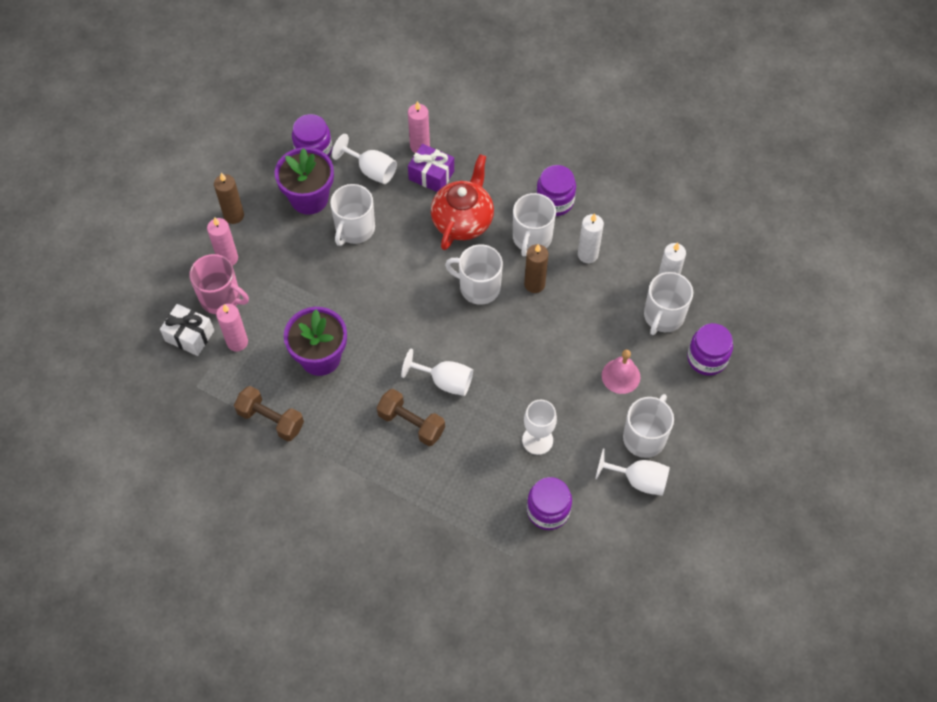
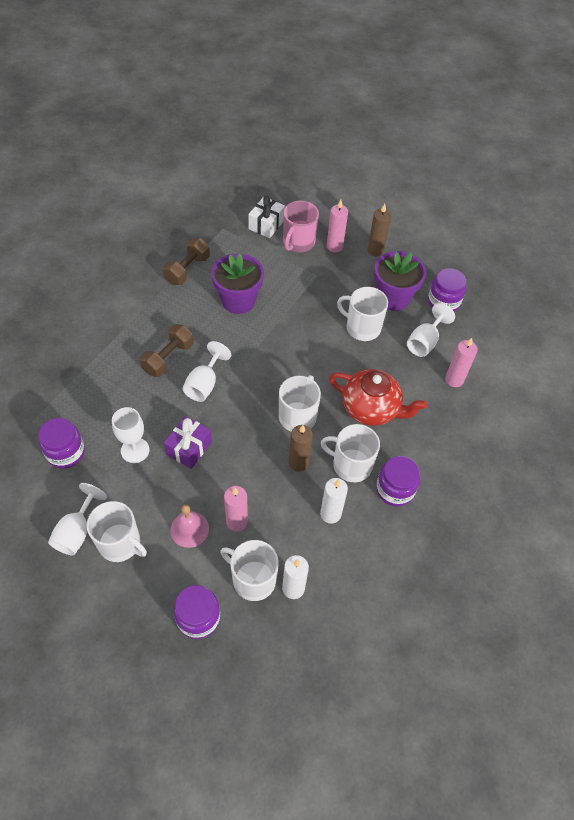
camera: 90 degrees right, 5 degrees down
(237, 342) = (258, 251): pink candle -> pink candle (237, 521)
(431, 175) = (421, 387): purple gift -> purple gift (189, 448)

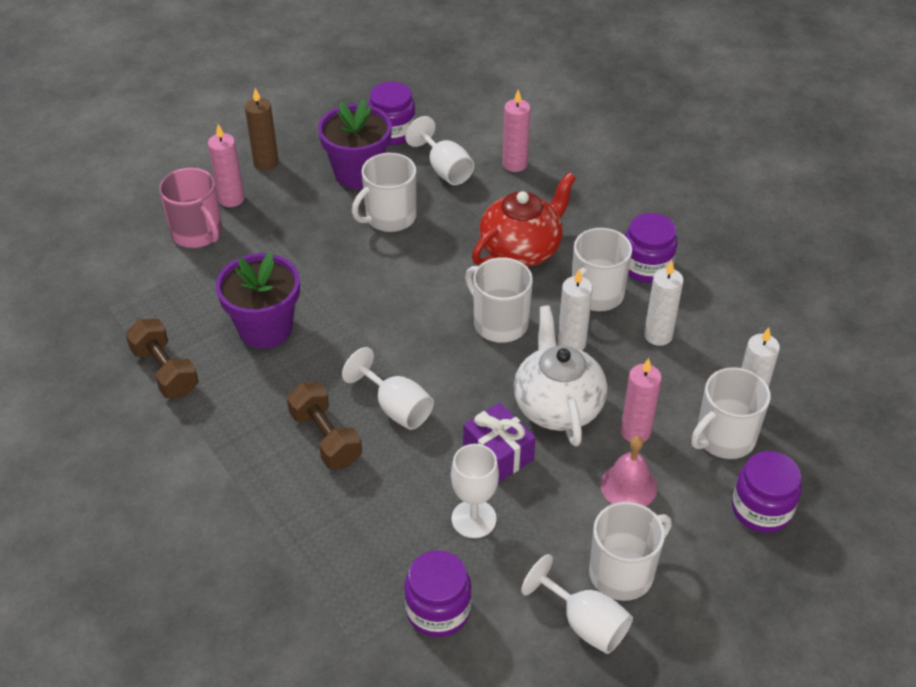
camera: 65 degrees left, 10 degrees down
(241, 469) = (557, 405): none -> white teapot
(266, 225) = (138, 256): white gift -> none
(298, 462) = (571, 343): brown candle -> white candle

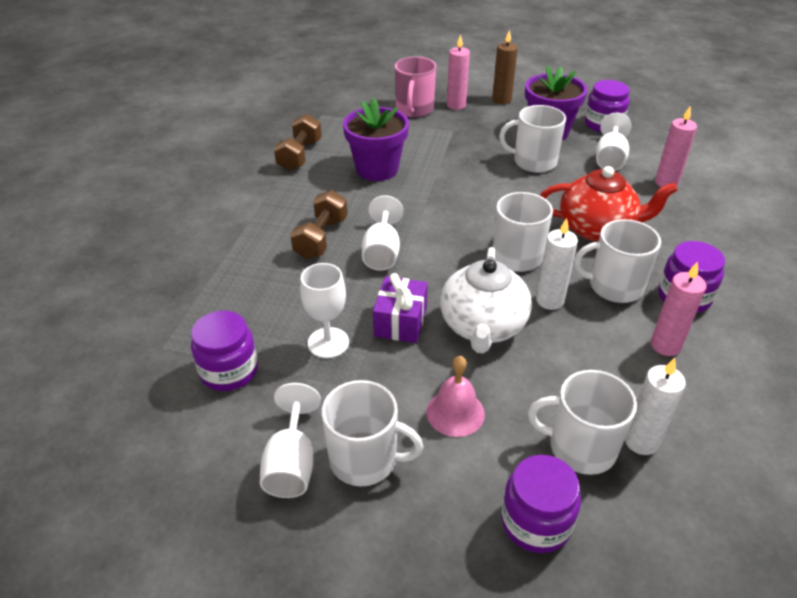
camera: 50 degrees right, 5 degrees down
(557, 405) = (482, 326): white teapot -> white teapot turned 150 degrees clockwise
(635, 432) = (514, 385): pink candle -> pink candle (665, 345)
(658, 335) = (627, 343): white candle -> none

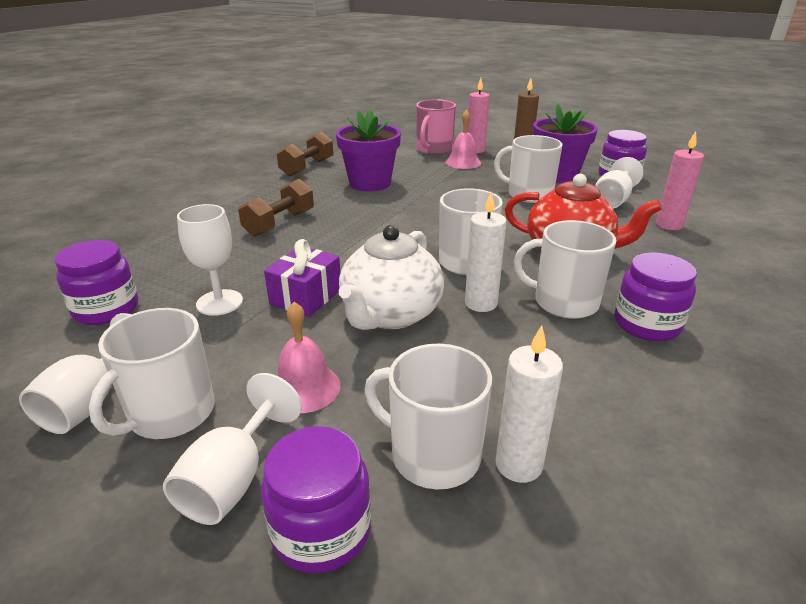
camera: 15 degrees right, 10 degrees down
(365, 459) = (170, 414): white mug -> white mug turned 90 degrees clockwise
(382, 252) = (329, 241): white goblet -> white goblet (233, 479)
(452, 125) = (463, 162): none -> pink bell
(665, 345) = (601, 367): pink candle -> none

